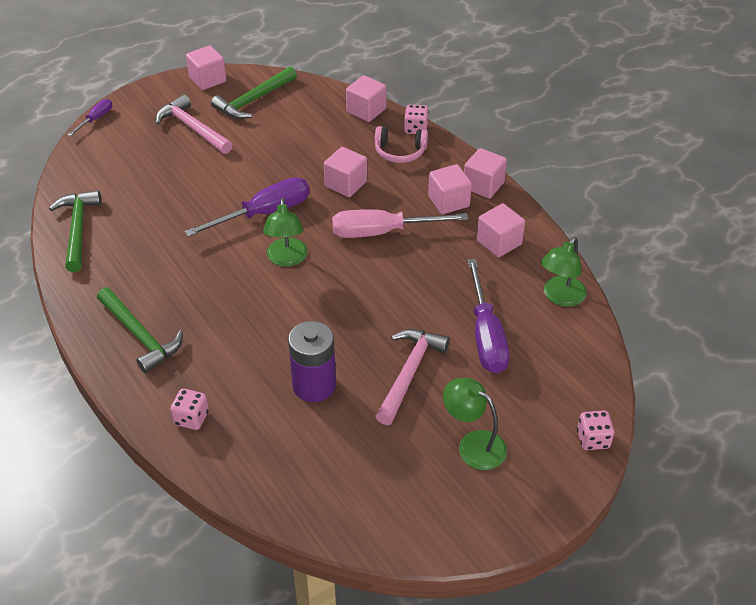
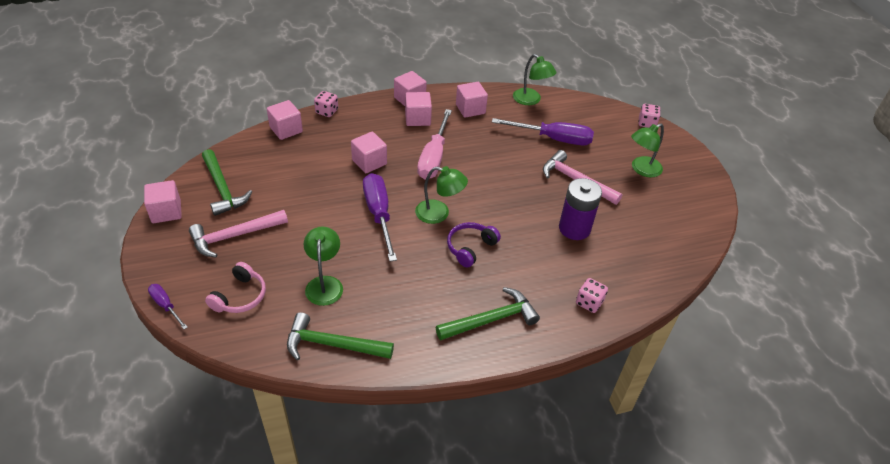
camera: 75 degrees left, 0 degrees up
(151, 203) = (324, 284): none -> green lamp
(242, 296) = (470, 248): none -> purple headphones
(400, 152) = (349, 126): pink headphones -> pink headphones (240, 296)

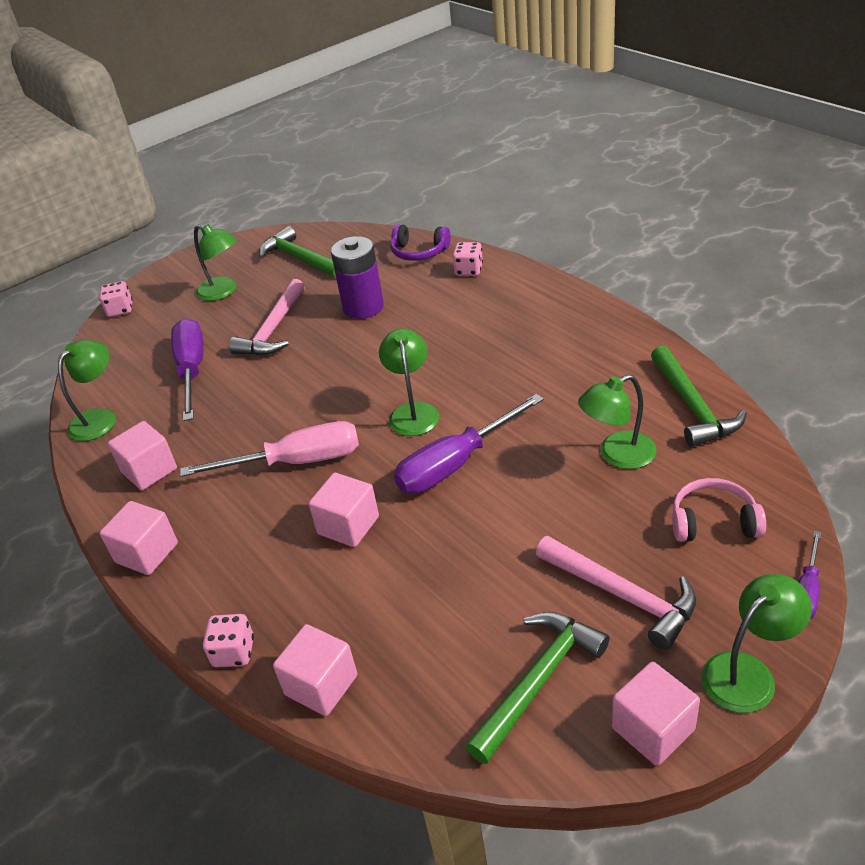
camera: 105 degrees left, 5 degrees down
(154, 256) = (748, 672): none -> green lamp
(417, 119) = (202, 519): pink cube -> none
(470, 248) = (454, 366): purple headphones -> purple headphones (419, 252)
(491, 319) = (547, 317): green hammer -> green hammer (300, 259)

